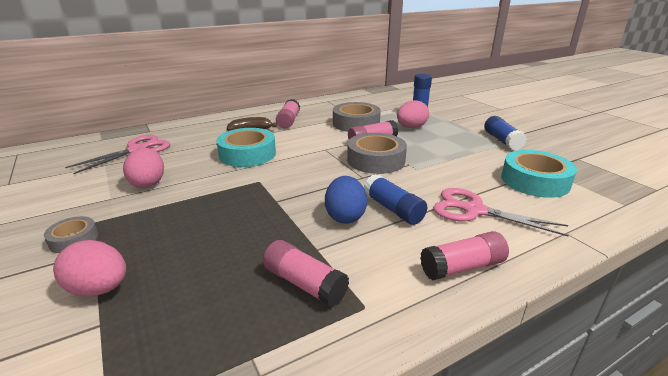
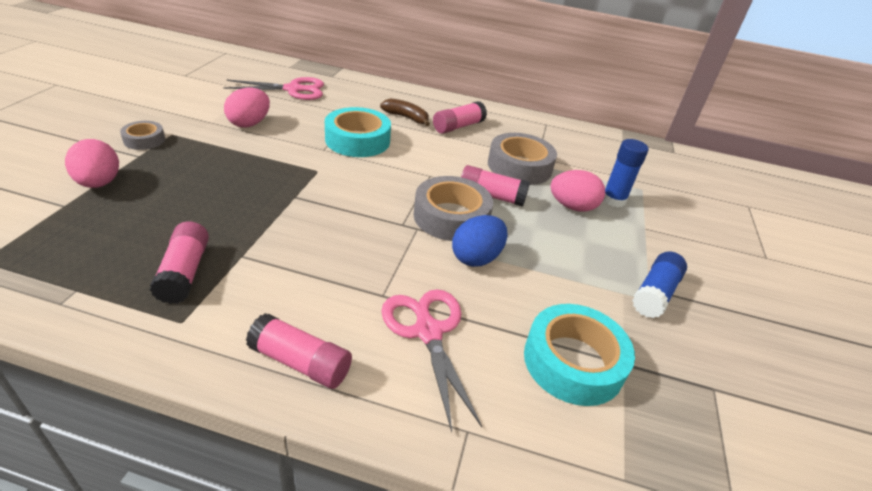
camera: 40 degrees right, 10 degrees up
(345, 216) = (313, 247): blue egg -> blue egg (476, 258)
(393, 209) = (361, 271): blue glue stick -> none

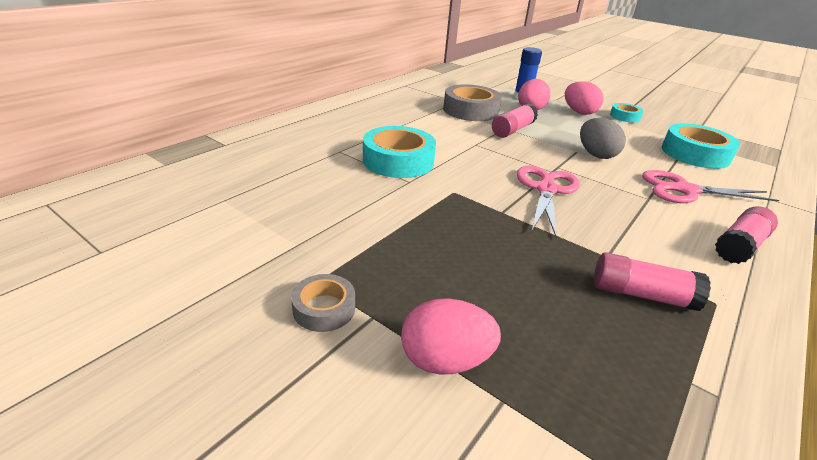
camera: 65 degrees left, 5 degrees down
(249, 123) = (322, 215): pink egg -> pink egg (579, 112)
(294, 89) = (244, 172): pink scissors -> pink scissors (546, 189)
(406, 118) = (362, 130): brown banana -> none
(451, 217) = (542, 150): grey tape -> none
(458, 126) = (393, 114): pink glue stick -> none
(476, 258) = (596, 155): blue egg -> grey egg
(655, 294) = (625, 116): blue glue stick -> turquoise tape

